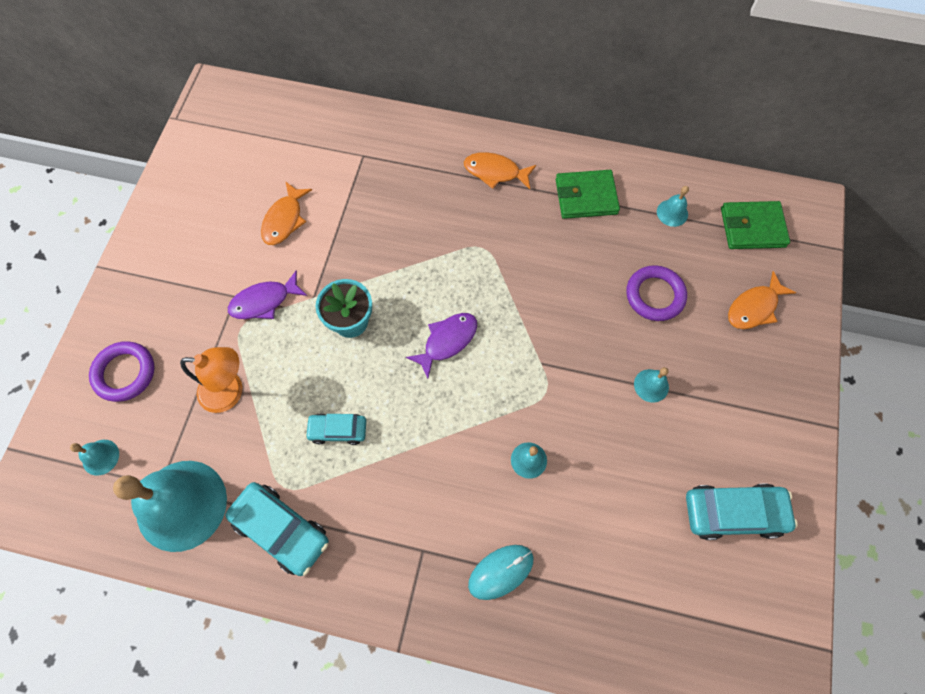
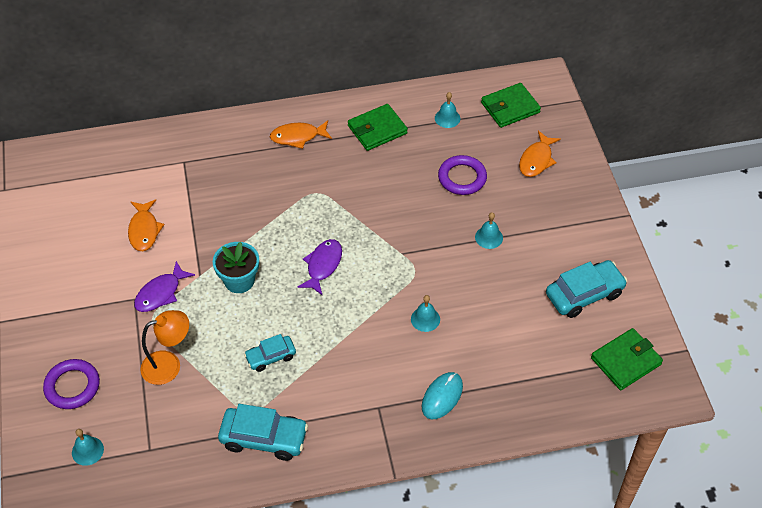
camera: 25 degrees left, 15 degrees down
(181, 505) = (174, 455): turquoise bell -> none
(745, 630) = (626, 361): none -> green wallet

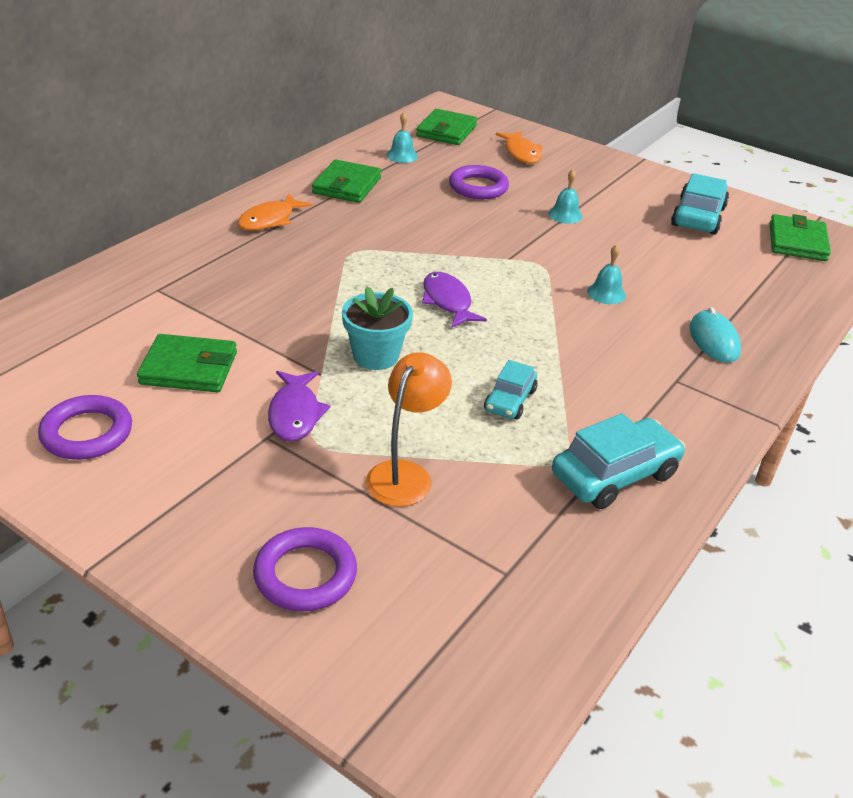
camera: 45 degrees left, 15 degrees down
(65, 244) = (87, 433): none -> purple ring
(87, 451) = (428, 631): turquoise bell -> none
(144, 230) = (189, 368): orange fish -> green wallet

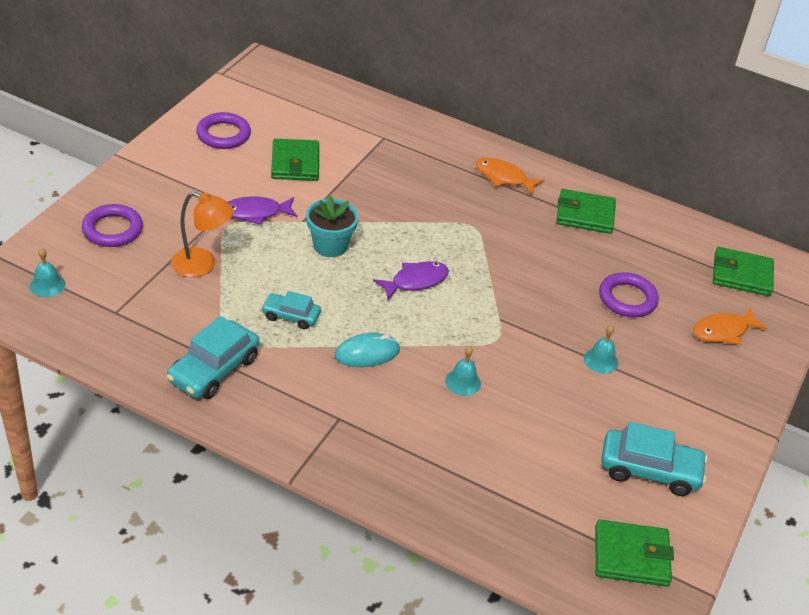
camera: 80 degrees right, 5 degrees up
(402, 155) = (665, 245): turquoise bell -> turquoise bell (47, 285)
(614, 474) = (214, 369): turquoise car -> turquoise car turned 75 degrees clockwise
(714, 340) = (407, 452): turquoise mouse -> turquoise mouse (367, 353)

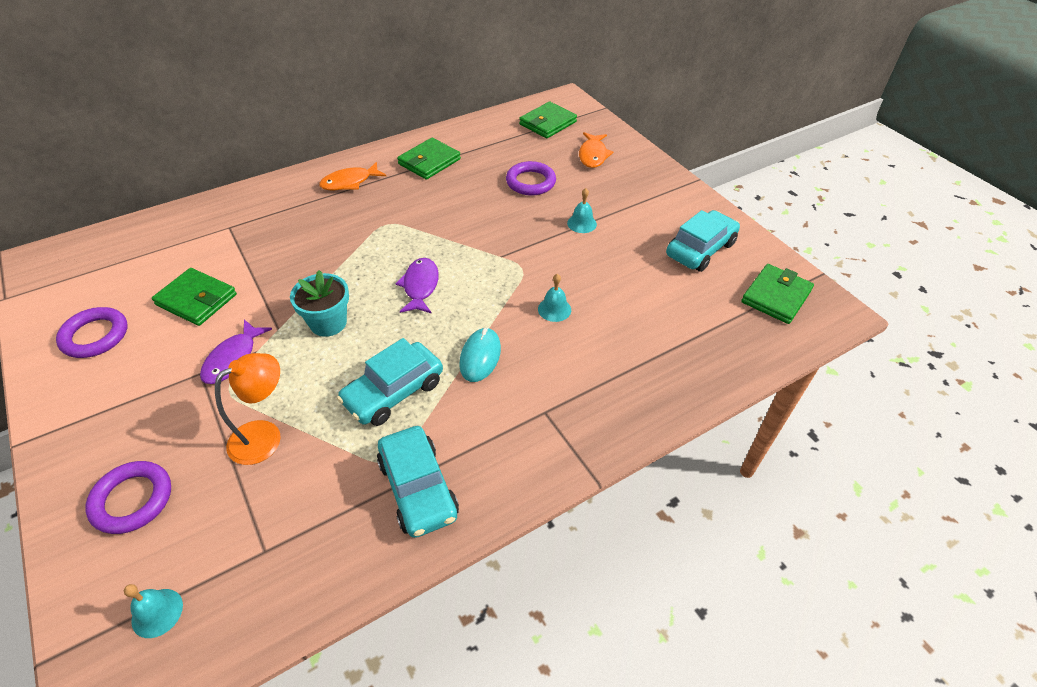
camera: 55 degrees left, 5 degrees up
(291, 316) = (394, 392): turquoise car -> turquoise car, size x1.65

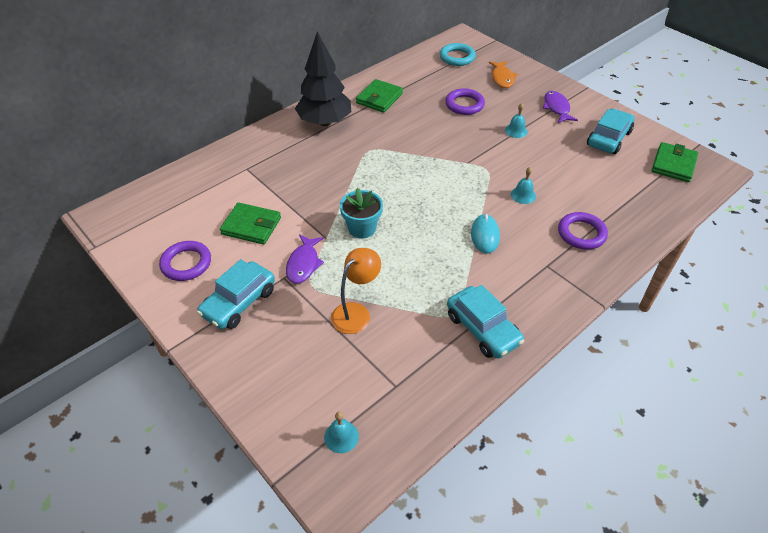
camera: 10 degrees left, 0 degrees up
(132, 500) = (282, 370): purple ring -> purple ring (581, 233)
(350, 182) = (325, 122): orange fish -> black tree
(394, 392) = (434, 269): turquoise car -> turquoise car (239, 302)
(420, 286) = (417, 192): purple fish -> purple fish (556, 108)
(547, 123) = (457, 57): green wallet -> turquoise ring

